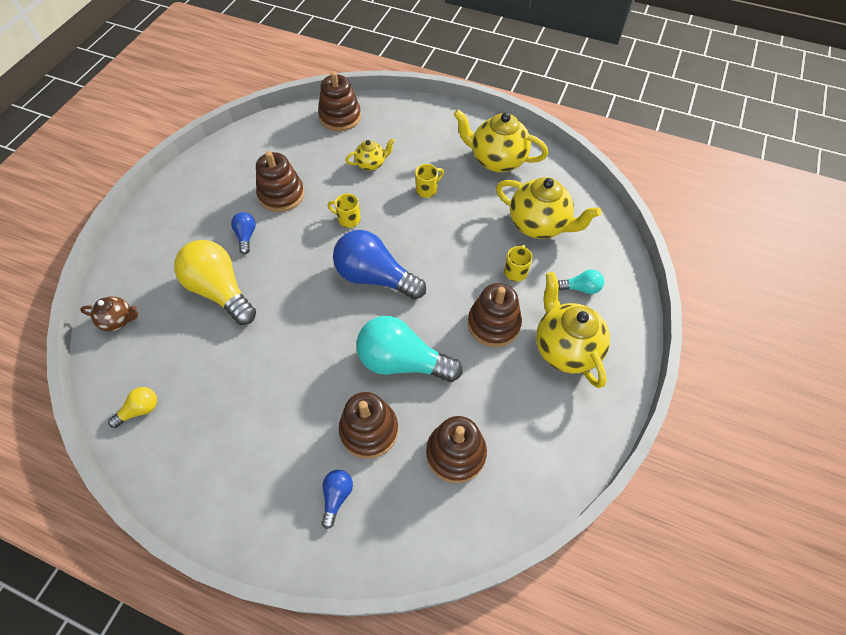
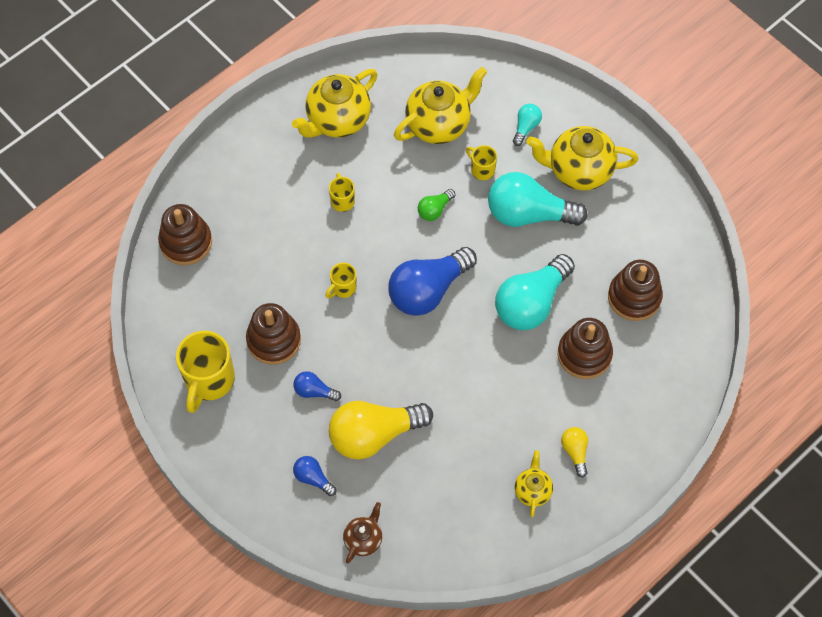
camera: 65 degrees left, 5 degrees up
(140, 410) = (478, 538): yellow light bulb -> yellow light bulb (575, 452)
(231, 171) = (209, 381): none -> yellow mug
(337, 496) = (631, 400): blue light bulb -> blue light bulb (313, 478)
(371, 164) = (277, 238): yellow teapot -> yellow teapot (532, 491)
(455, 252) = (434, 210): none -> green light bulb
(493, 324) = (528, 214): brown stacking toy -> turquoise light bulb

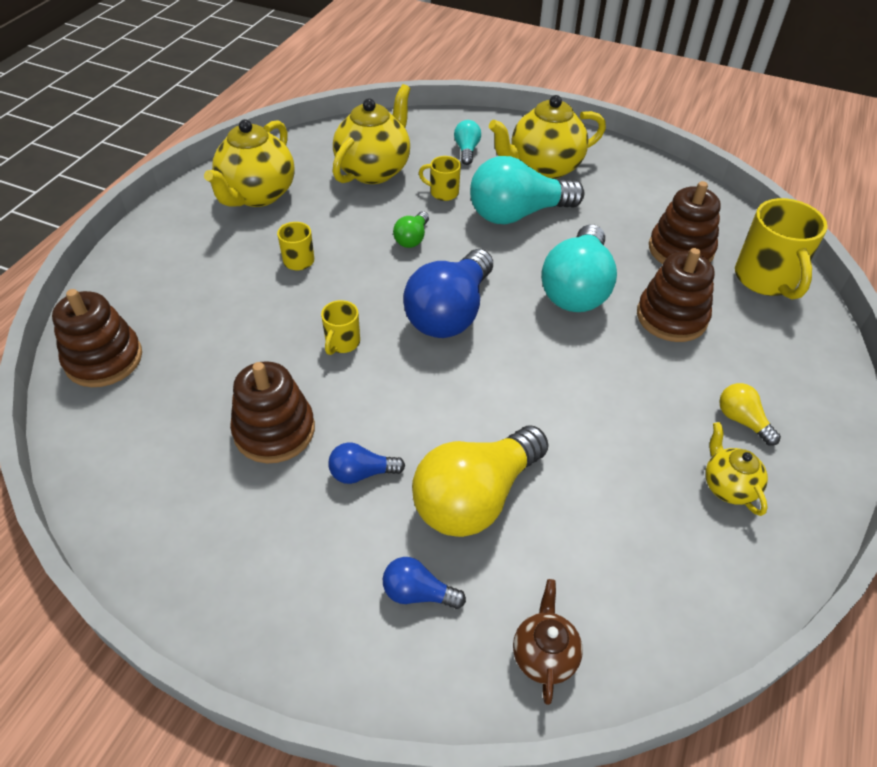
camera: 25 degrees left, 15 degrees down
(209, 381) = (195, 516): yellow mug -> yellow mug (766, 280)

